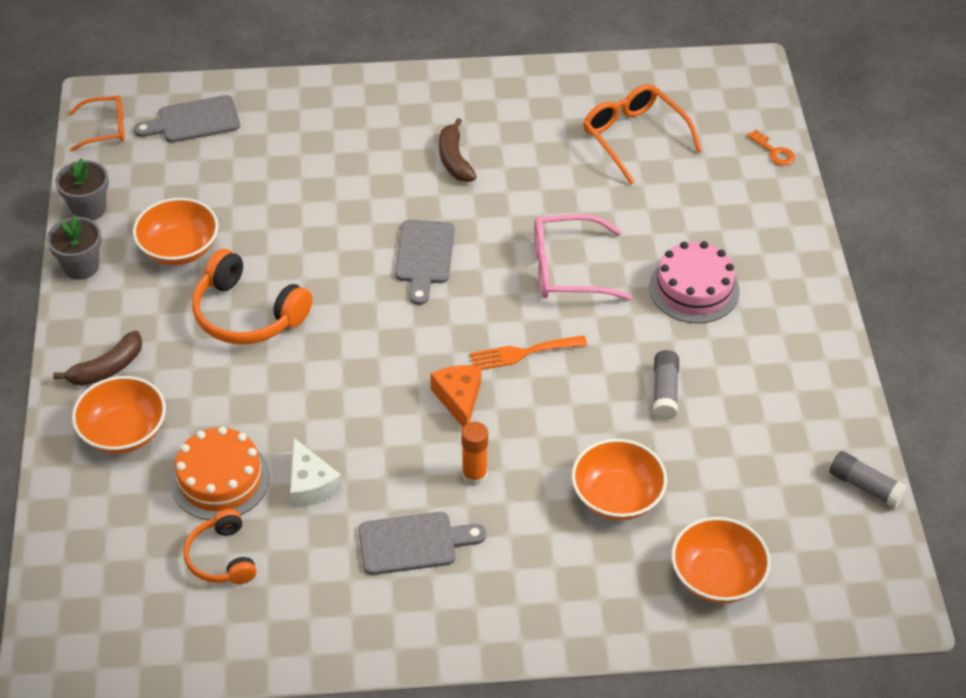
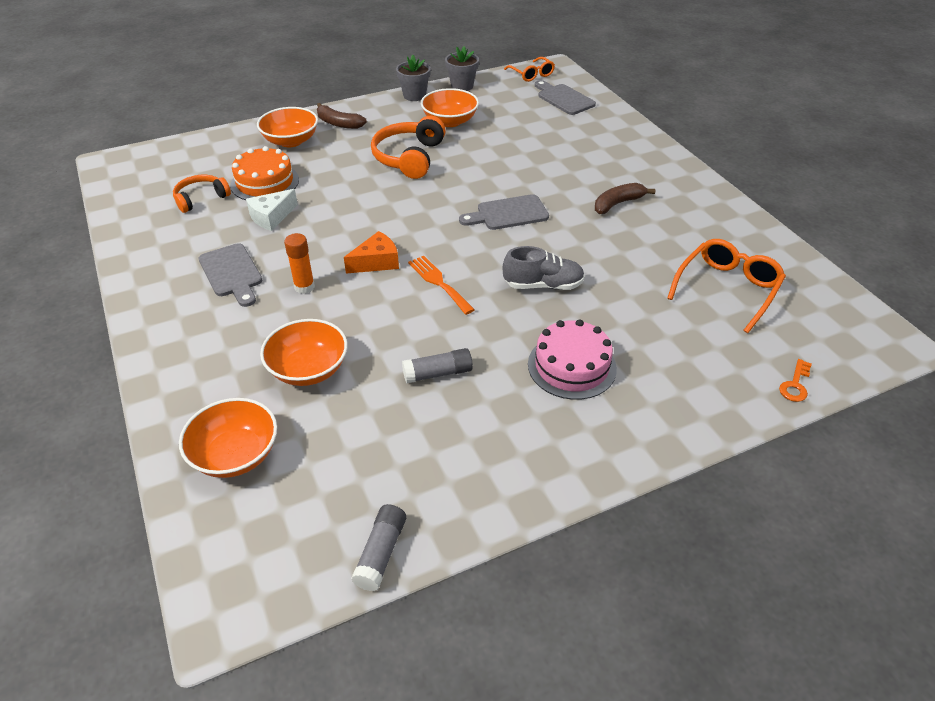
camera: 70 degrees right, 5 degrees down
(566, 269) = (543, 285): pink glasses -> grey shoe

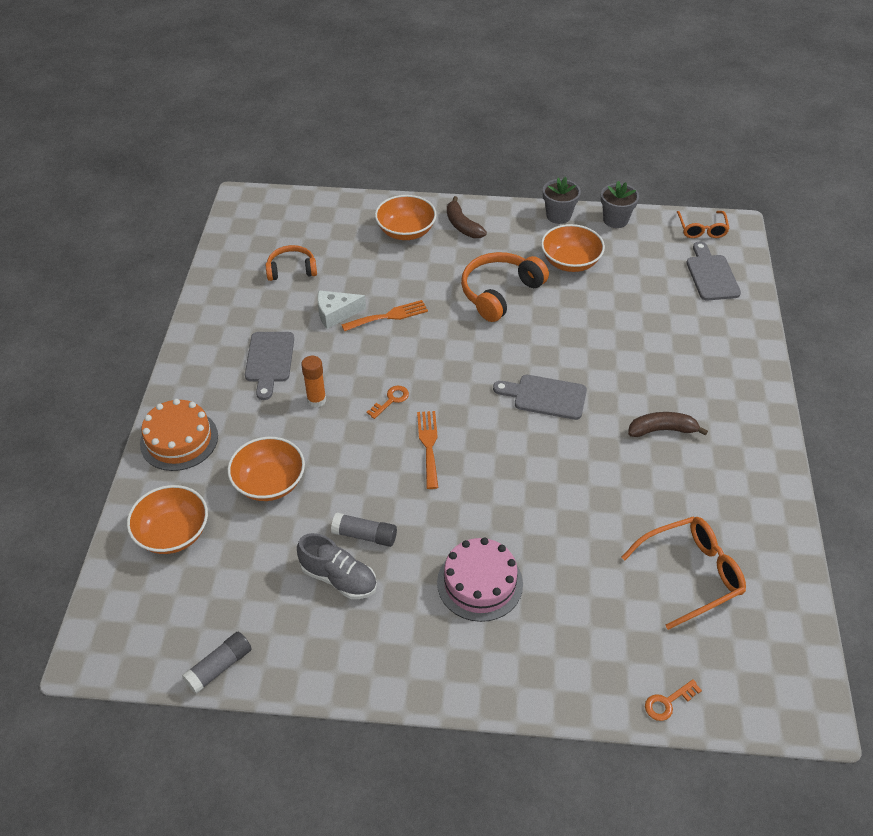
camera: 30 degrees right, 5 degrees up
(265, 182) = (354, 272): orange cake -> orange cake (179, 440)
(324, 203) = (388, 316): none -> orange fork
(376, 262) = (391, 400): orange cheese -> orange key
(543, 285) = (518, 489): grey shoe -> grey shoe (339, 578)

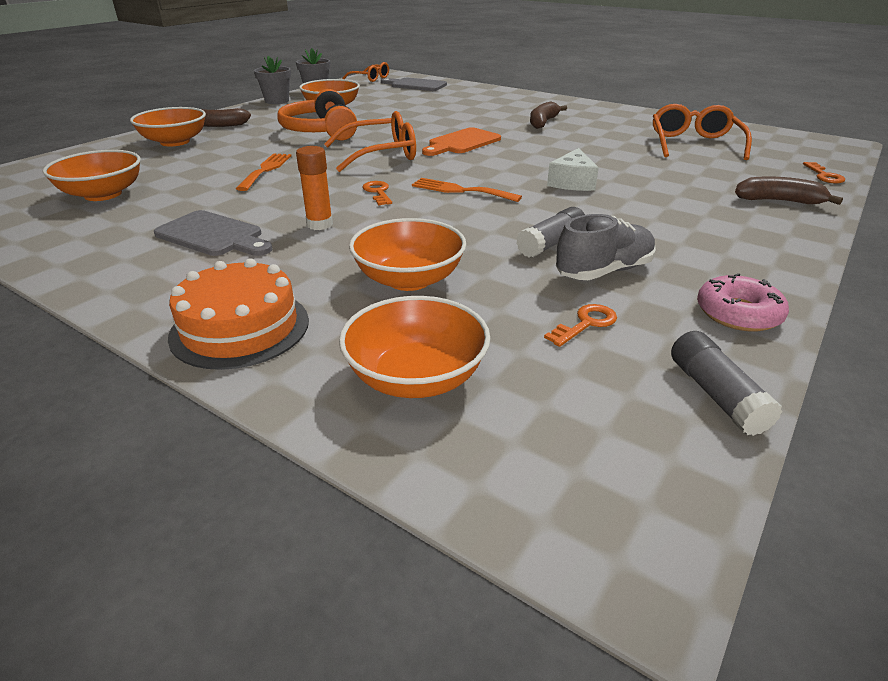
camera: 60 degrees left, 15 degrees down
(263, 588) = (586, 323): none -> orange key
(291, 269) = (103, 194): orange headphones -> orange bowl
(319, 665) = (738, 313): none -> pink donut
(336, 314) = (214, 189): white cheese -> white cheese (572, 182)
(473, 361) = (382, 154): none -> orange glasses
(480, 583) = (658, 208): pink cake -> none
(545, 396) = (462, 142): grey cutting board -> orange cutting board
(559, 669) = (778, 201): none -> brown banana

